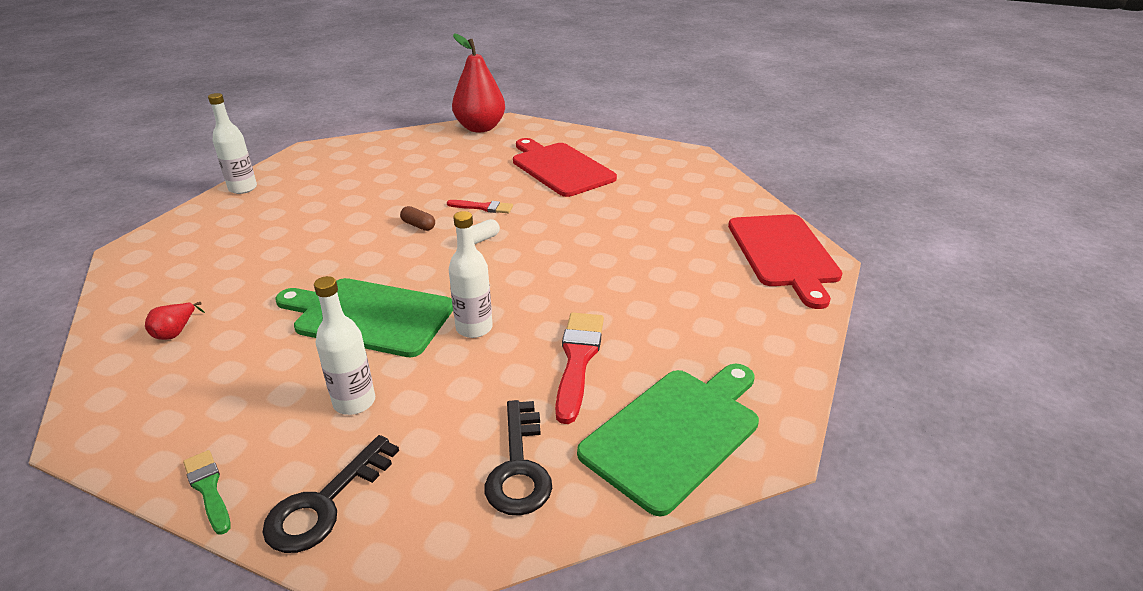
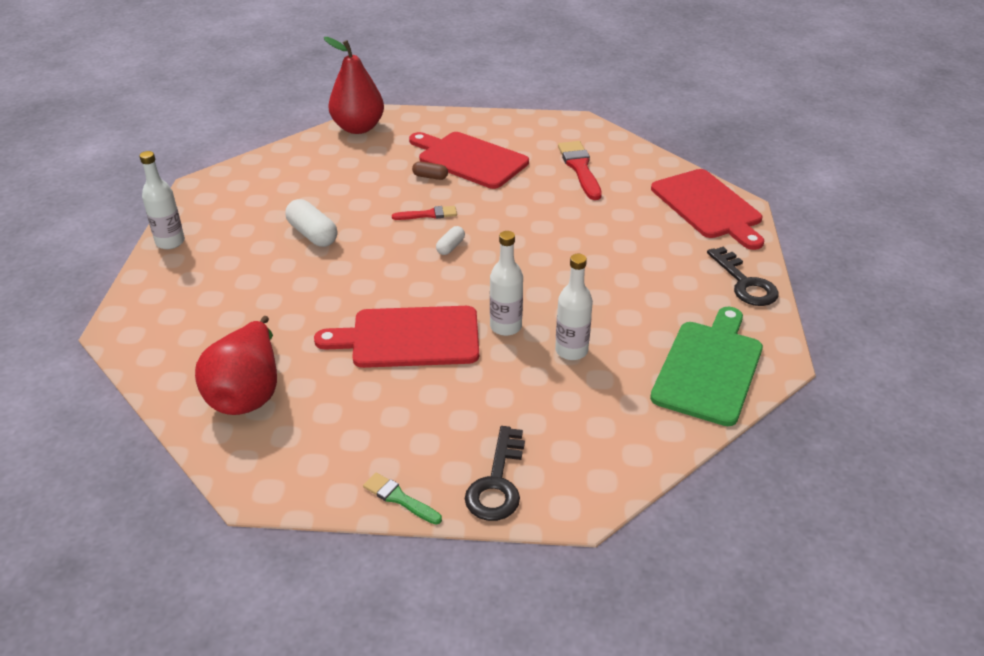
camera: 20 degrees left, 5 degrees up
(176, 332) = (248, 392): red pear -> red pear, size x2.43
(354, 402) = (457, 408): white bottle -> white bottle (571, 351)
(365, 204) = (313, 234): none -> white capsule
(369, 316) = (409, 338): green cutting board -> red cutting board
(418, 225) = (382, 245): brown capsule -> brown capsule (430, 177)
(519, 467) = (617, 420): black key -> black key (745, 283)
(578, 360) = (605, 332): red brush -> red brush (580, 168)

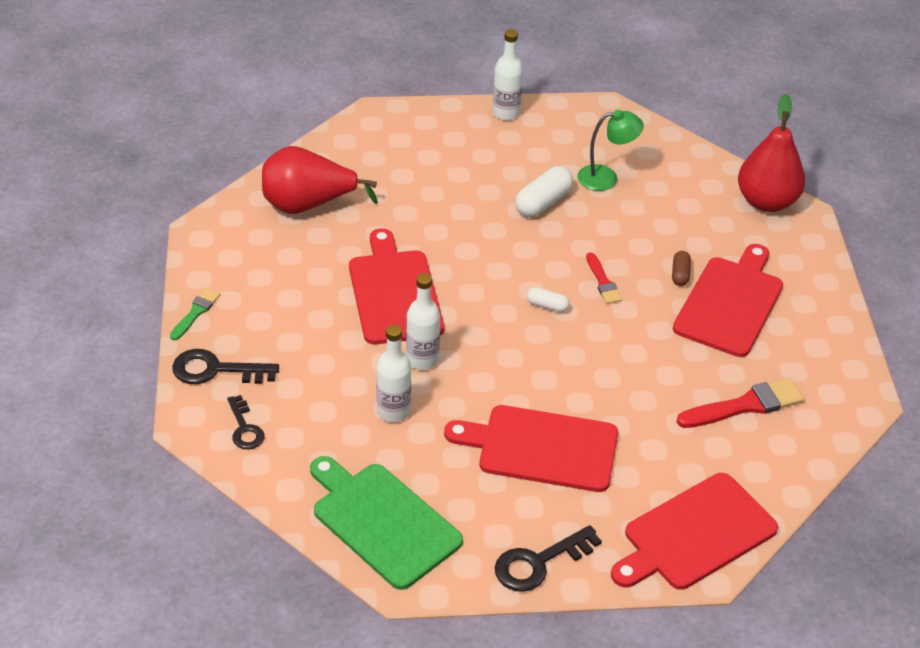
camera: 80 degrees right, 5 degrees up
(294, 197) = (606, 178): none -> green lamp
(587, 461) = (245, 428): none -> black key
(620, 268) = (541, 448): none -> red cutting board
(709, 368) = (382, 522): green cutting board -> green cutting board turned 150 degrees counterclockwise

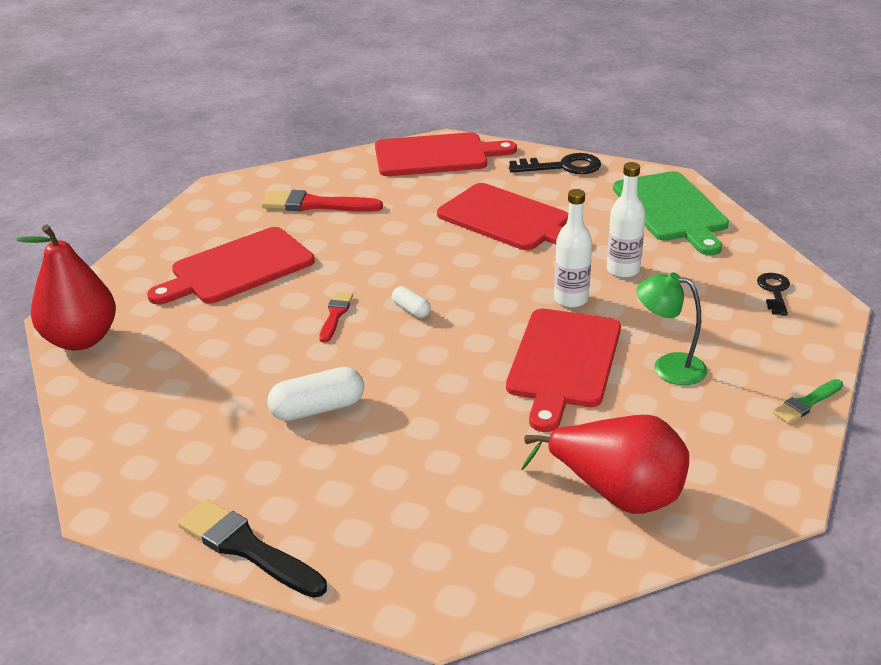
camera: 150 degrees left, 10 degrees down
(216, 370) = (793, 343): black key -> none
(506, 113) = (247, 548): white bottle -> black brush
(606, 178) = (215, 415): green lamp -> green lamp (668, 367)
(680, 274) = (253, 301): brown capsule -> none

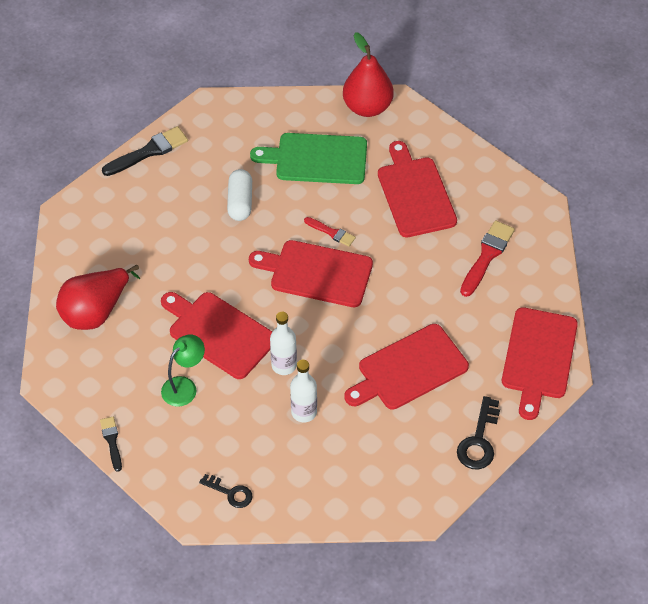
camera: 110 degrees right, 20 degrees up
(411, 310) = (317, 273): white capsule -> red cutting board
(672, 210) = (372, 486): green cutting board -> green cutting board (317, 159)
(806, 403) = (112, 441): green brush -> black brush

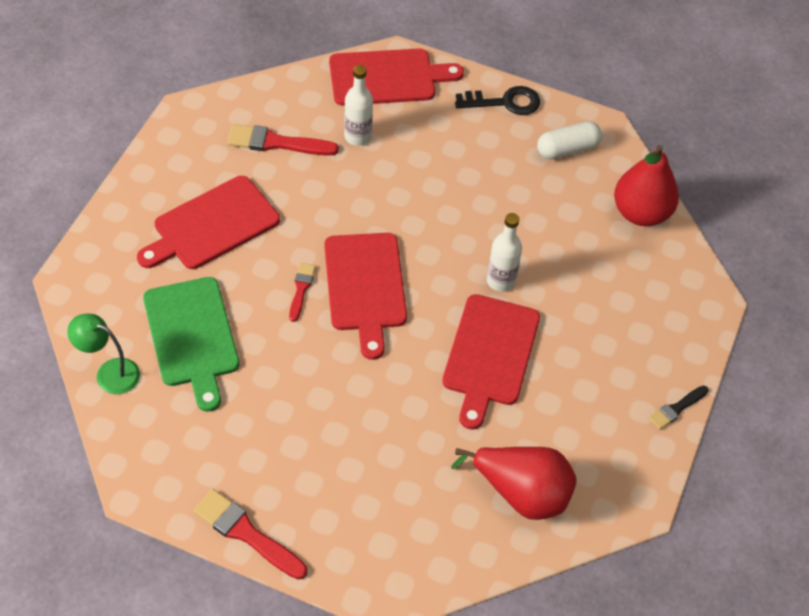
camera: 115 degrees left, 0 degrees up
(149, 151) = (246, 533): black brush -> red brush
(184, 386) = (574, 364): green lamp -> green lamp (109, 373)
(230, 493) = (671, 280): black key -> none
(240, 202) = (291, 396): white capsule -> white capsule (567, 149)
(304, 412) = (547, 247): white bottle -> white bottle (357, 136)
(367, 107) = (86, 308): red pear -> red pear (641, 213)
(409, 369) = (451, 174): red cutting board -> none

